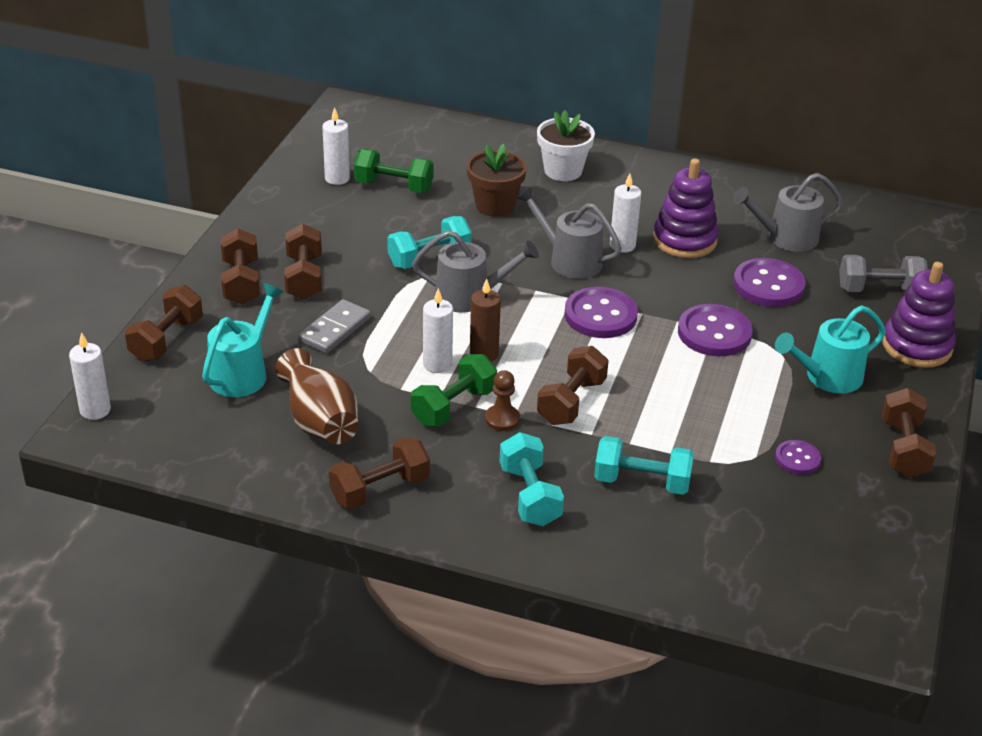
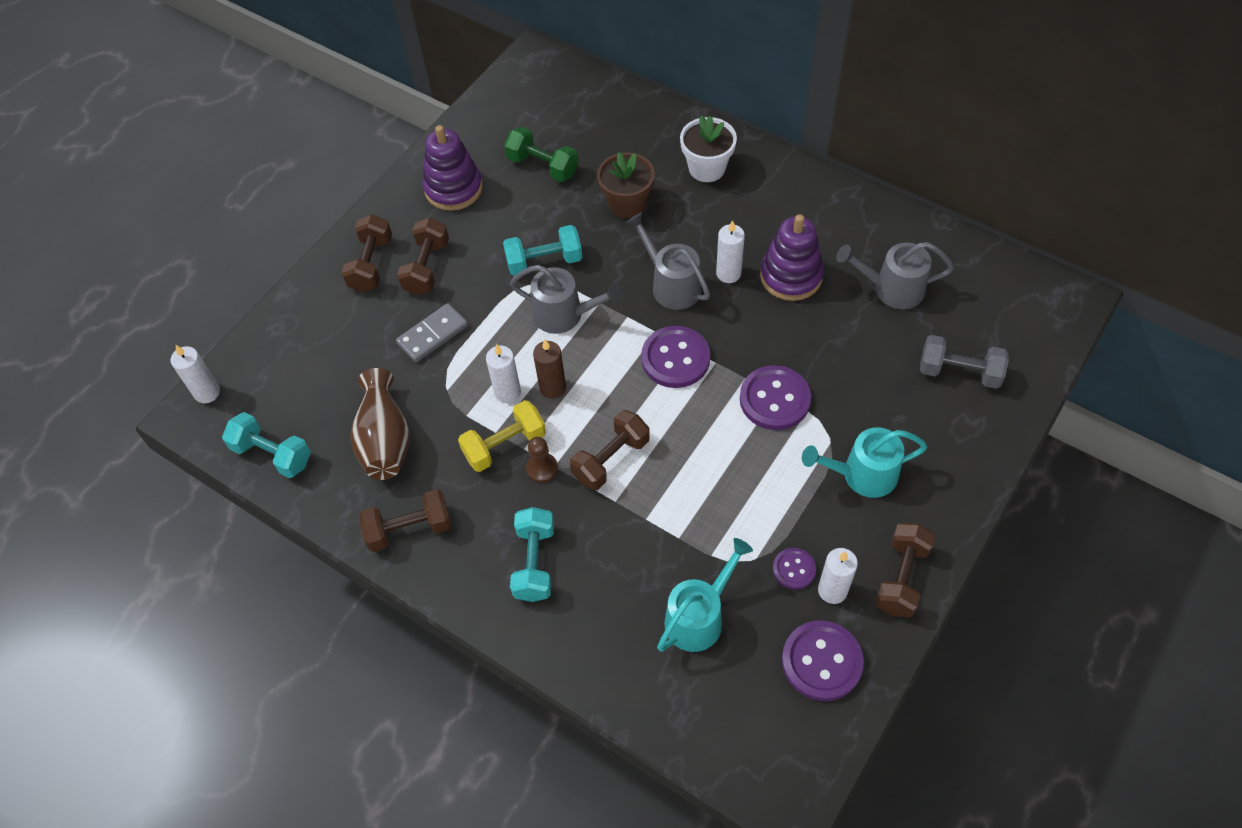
camera: 20 degrees right, 20 degrees up
(167, 340) = (288, 322): brown dumbbell -> none
(242, 373) = (339, 372): turquoise watering can -> turquoise watering can (699, 616)
(337, 178) = (495, 148): white candle -> white candle (832, 590)
(454, 407) = (505, 445): green dumbbell -> yellow dumbbell
(641, 482) = (639, 567): turquoise dumbbell -> turquoise dumbbell (272, 454)
(768, 285) = (850, 347): purple button -> purple button (821, 661)
(917, 346) = (967, 451): purple stacking toy -> purple stacking toy (453, 188)

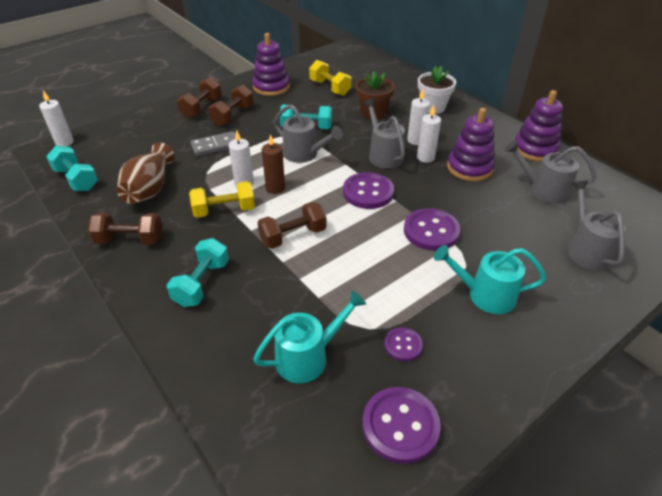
camera: 15 degrees right, 15 degrees down
(542, 468) = (241, 229): brown pawn -> none
(543, 166) = (330, 88): green dumbbell -> yellow dumbbell
(832, 590) = (431, 371): white candle -> white candle (415, 140)
(865, 215) = (535, 149): none -> purple stacking toy
(901, 578) = (497, 379): brown dumbbell -> none
(959, 372) = (586, 249): grey dumbbell -> grey watering can

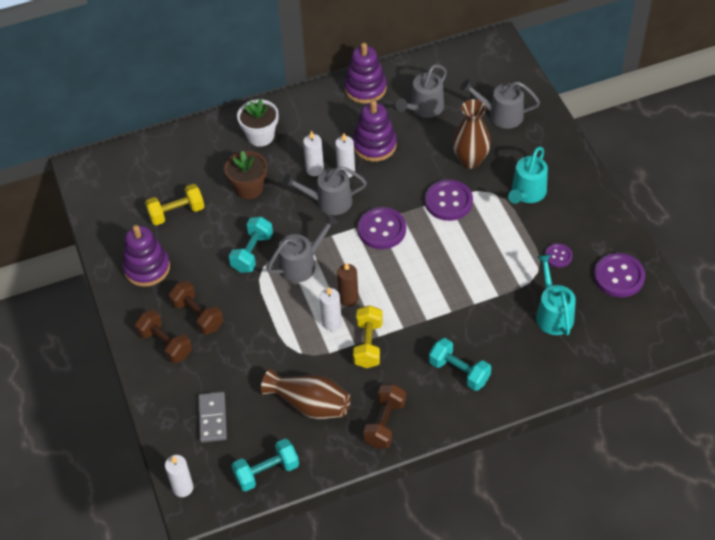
camera: 70 degrees left, 10 degrees up
(215, 146) = (253, 339): grey domino -> grey domino (212, 418)
(293, 236) = (422, 298): brown dumbbell -> none
(500, 237) = (470, 160): none -> brown vase

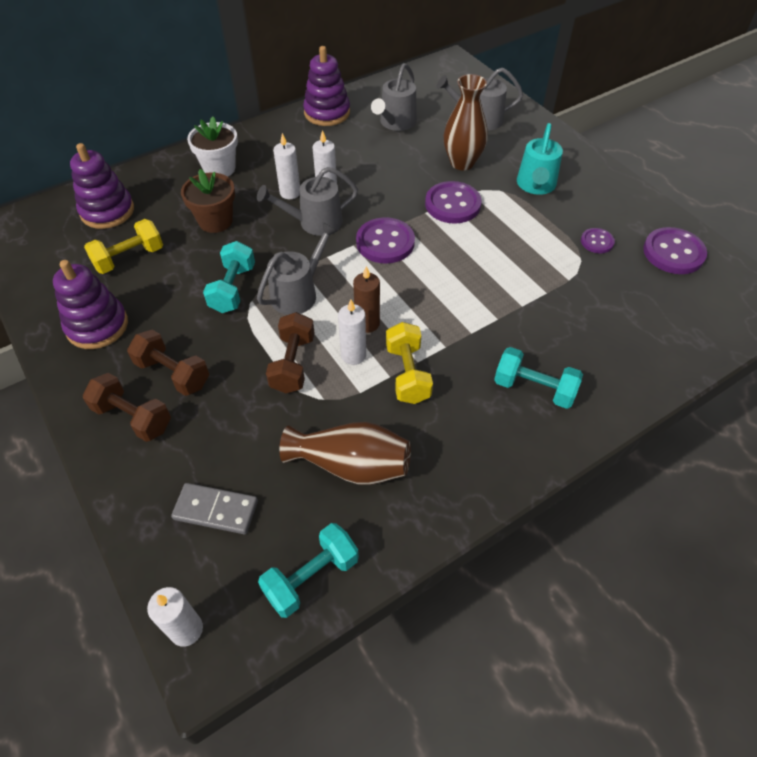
camera: 15 degrees left, 0 degrees up
(212, 418) = (216, 510): grey domino -> grey domino turned 60 degrees counterclockwise
(374, 145) = (352, 162): purple stacking toy -> purple stacking toy (107, 211)
(385, 423) = (461, 473): brown dumbbell -> brown dumbbell (293, 363)
(553, 314) = (618, 303): turquoise watering can -> none

